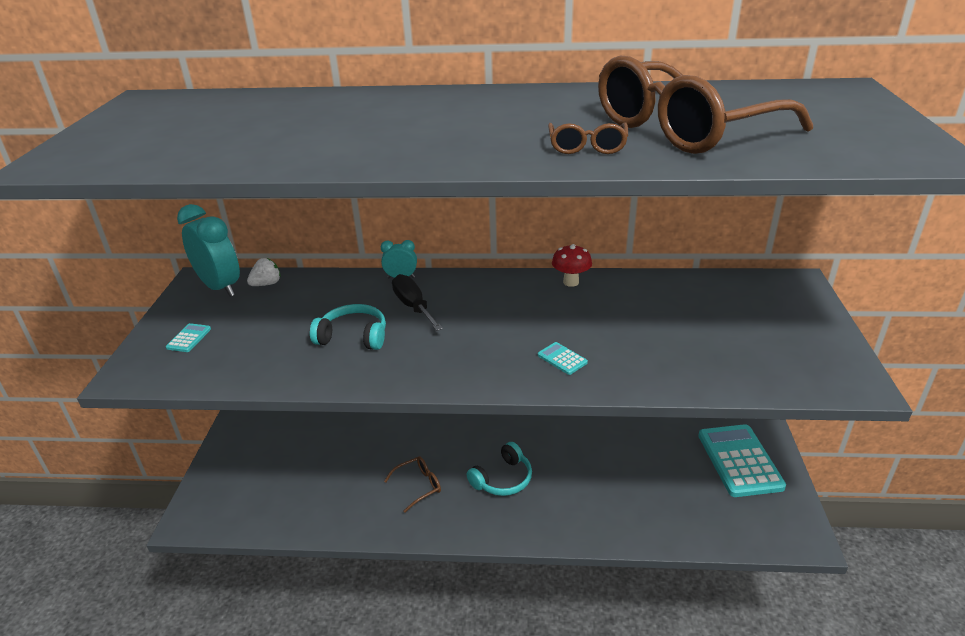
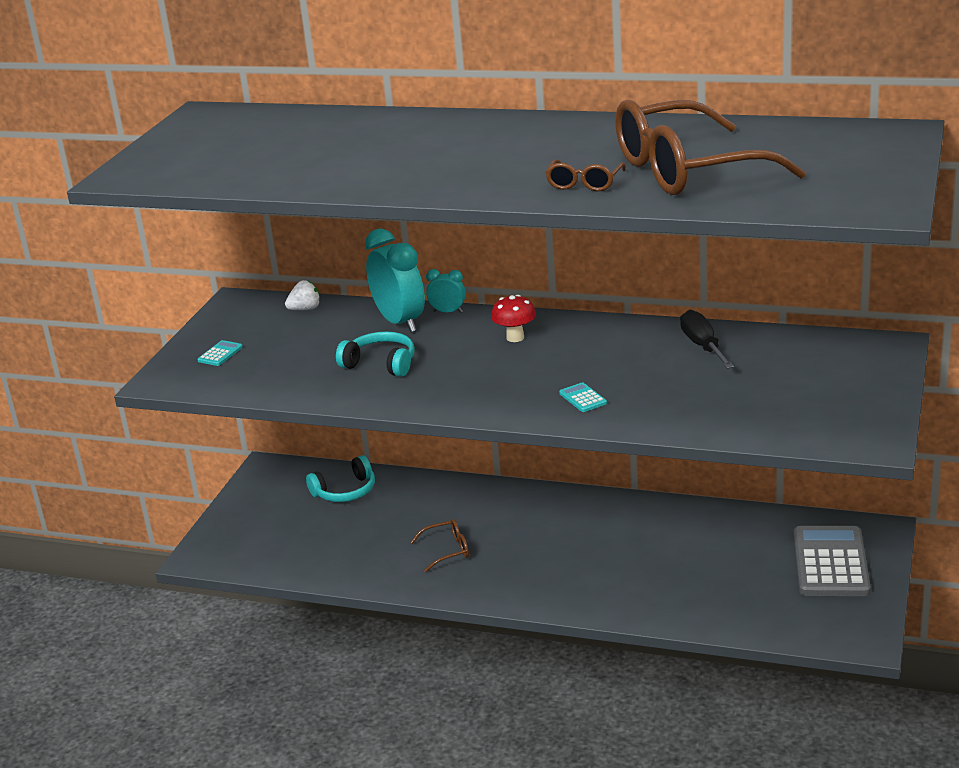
camera: 15 degrees right, 5 degrees down
(220, 287) = (257, 309): turquoise clock -> turquoise clock (400, 322)
(413, 306) = (451, 341): black screwdriver -> black screwdriver (703, 346)
(502, 479) = (543, 553): turquoise headphones -> turquoise headphones (345, 491)
(571, 282) = (630, 328): red mushroom -> red mushroom (515, 337)
(739, 461) = (830, 563): turquoise calculator -> grey calculator

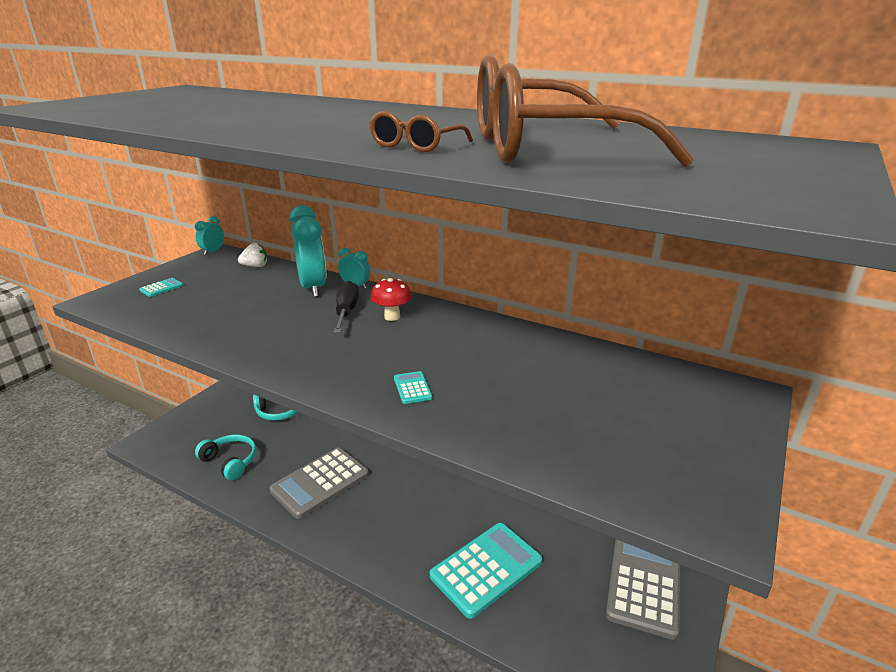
camera: 10 degrees right, 0 degrees up
(230, 300) = (213, 251): none -> turquoise clock
(381, 364) = (267, 319): turquoise headphones -> turquoise headphones (230, 462)
(447, 550) = (320, 483): brown glasses -> grey calculator
(670, 583) = (486, 569): none -> turquoise calculator
(703, 346) = (554, 356): black screwdriver -> black screwdriver (346, 312)

